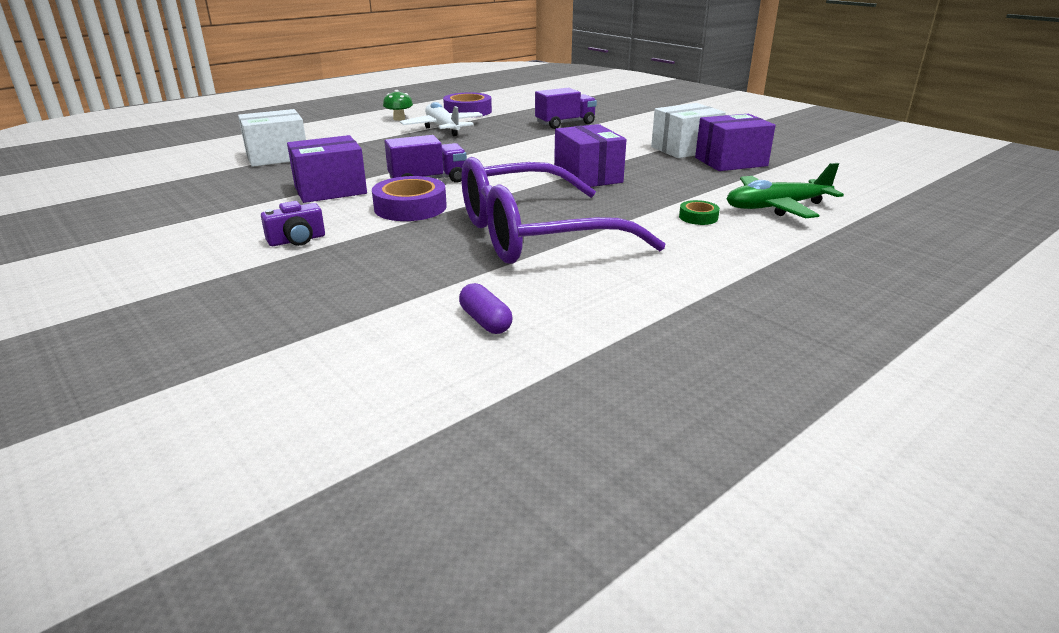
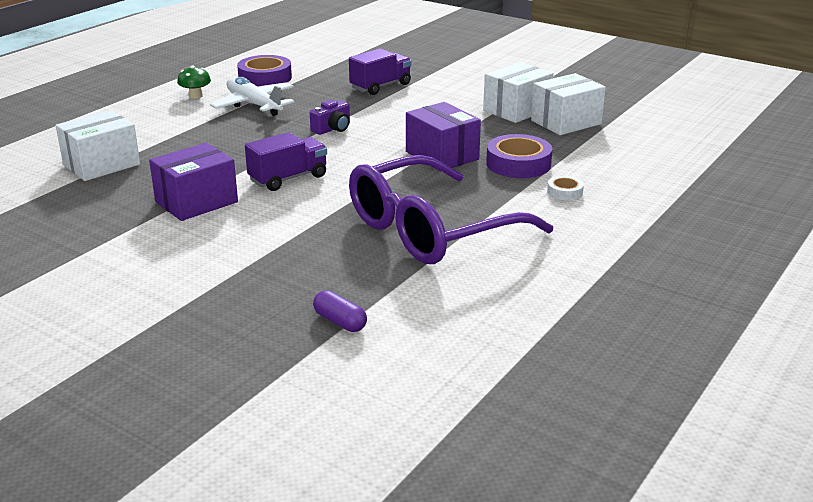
camera: 15 degrees left, 0 degrees up
(297, 240) = (212, 265): purple camera -> purple camera (332, 129)
(410, 207) = (294, 213): purple tape -> purple tape (518, 164)
(485, 321) = (442, 322): purple capsule -> purple capsule (340, 322)
(698, 217) = (564, 192): green tape -> white tape
(730, 162) = (566, 122): purple box -> white box
(776, 207) = (626, 172): green plane -> none

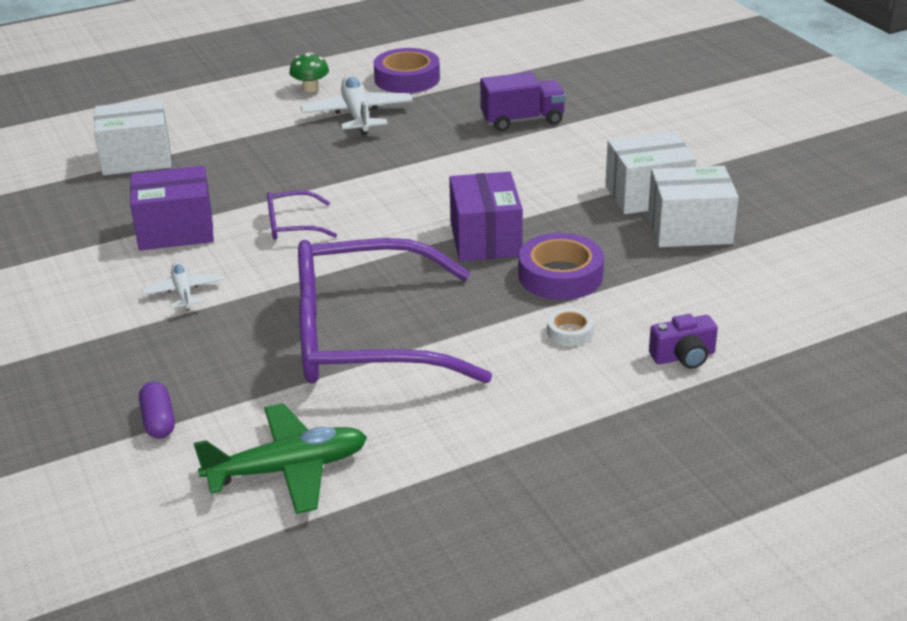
camera: 30 degrees right, 5 degrees up
(254, 238) = (183, 292): none -> white plane
(288, 178) = (291, 225): purple truck -> purple glasses
(332, 129) = (405, 169): purple camera -> purple camera (683, 357)
(478, 321) = (288, 469): none -> green plane

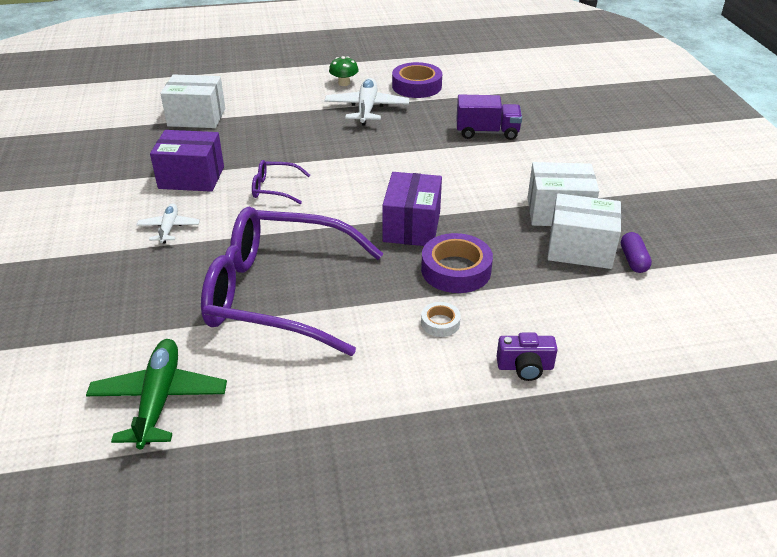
camera: 15 degrees right, 5 degrees up
(158, 421) = (91, 333): purple capsule -> purple capsule (633, 260)
(288, 469) = (159, 399): green plane -> green plane turned 90 degrees counterclockwise

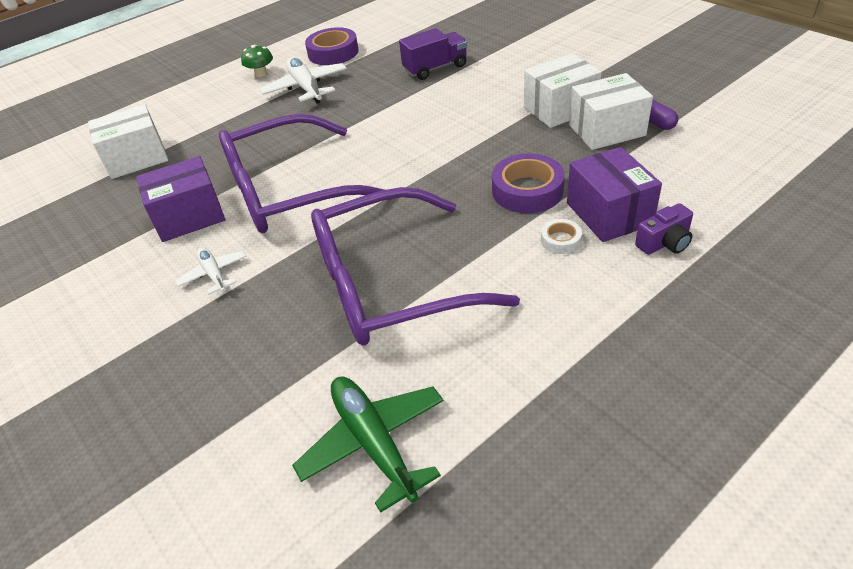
camera: 25 degrees left, 5 degrees up
(274, 188) = (287, 192): purple glasses -> purple glasses, size x2.47
(412, 226) = (452, 171): purple box -> purple box (609, 213)

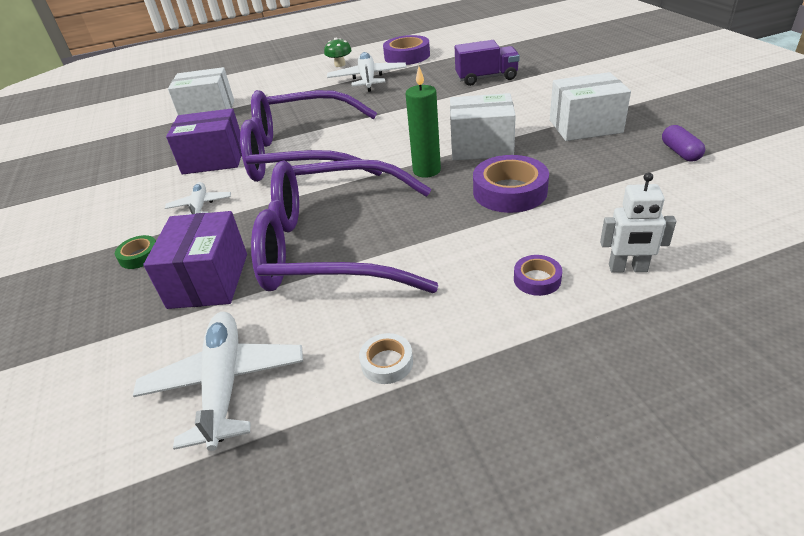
camera: 20 degrees right, 5 degrees down
(184, 345) = (139, 256): none -> green tape
(374, 443) = (225, 384): green plane -> white plane
(435, 184) = (426, 171): none -> green candle
(560, 240) = (516, 242): white tape -> white tape (387, 362)
(597, 271) = (537, 279): none -> purple tape
(606, 130) = (623, 152): white box -> white box (481, 146)
(609, 213) = (581, 228): purple box -> purple box (209, 280)
(664, 243) = (628, 268): purple camera -> white robot

